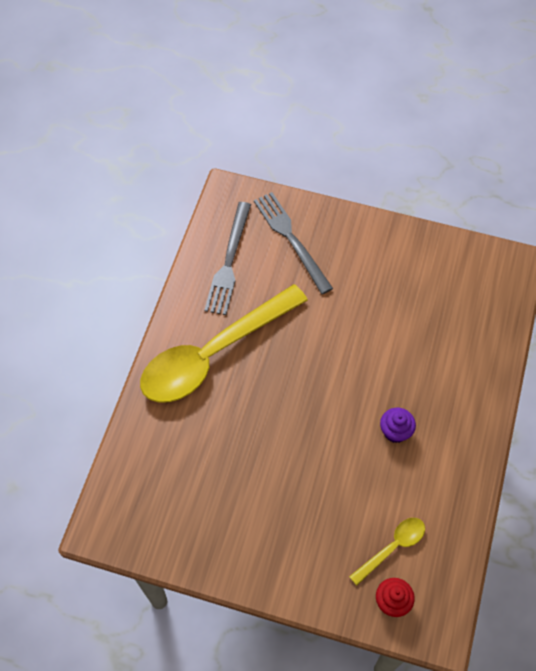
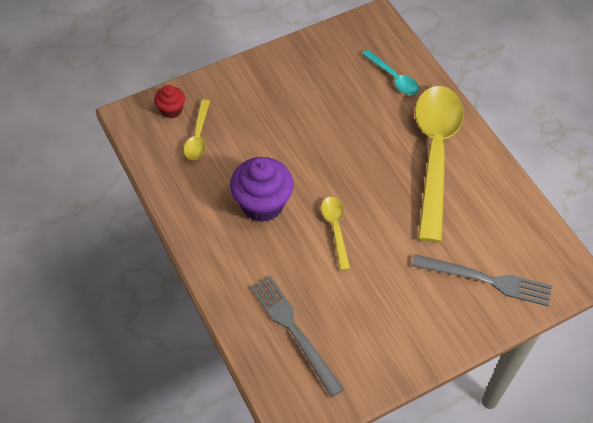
camera: 135 degrees right, 5 degrees down
(161, 450) = (394, 78): none -> turquoise spoon
(229, 262) = (505, 223): grey fork -> grey fork (294, 331)
(357, 362) = (335, 228): none -> yellow spoon
(395, 431) = (262, 204): purple cupcake -> purple cupcake, size x1.90

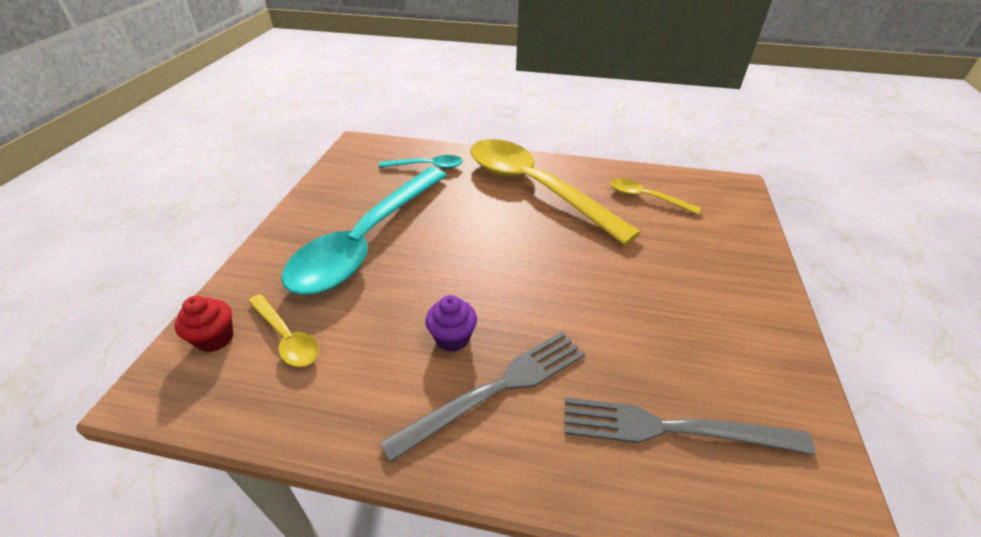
camera: 50 degrees left, 15 degrees down
(262, 204) = (452, 338): purple cupcake -> purple cupcake, size x0.53
(290, 109) = (366, 241): none -> turquoise spoon
(335, 228) = (551, 297): yellow spoon -> yellow spoon (645, 197)
(486, 280) = (705, 232): grey fork -> grey fork (496, 389)

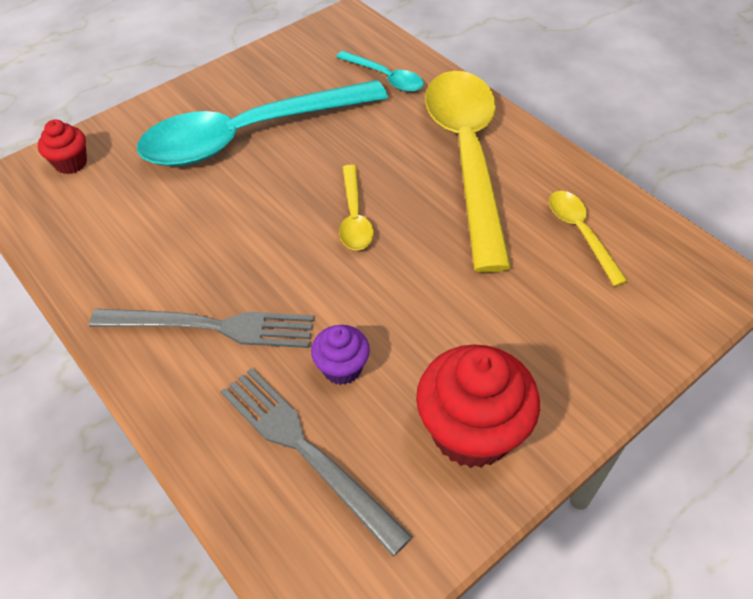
camera: 40 degrees right, 10 degrees up
(287, 338) = (114, 191): yellow spoon -> yellow spoon (354, 217)
(452, 338) = (224, 265): purple cupcake -> purple cupcake (342, 368)
(741, 339) = (471, 431): none -> red cupcake

